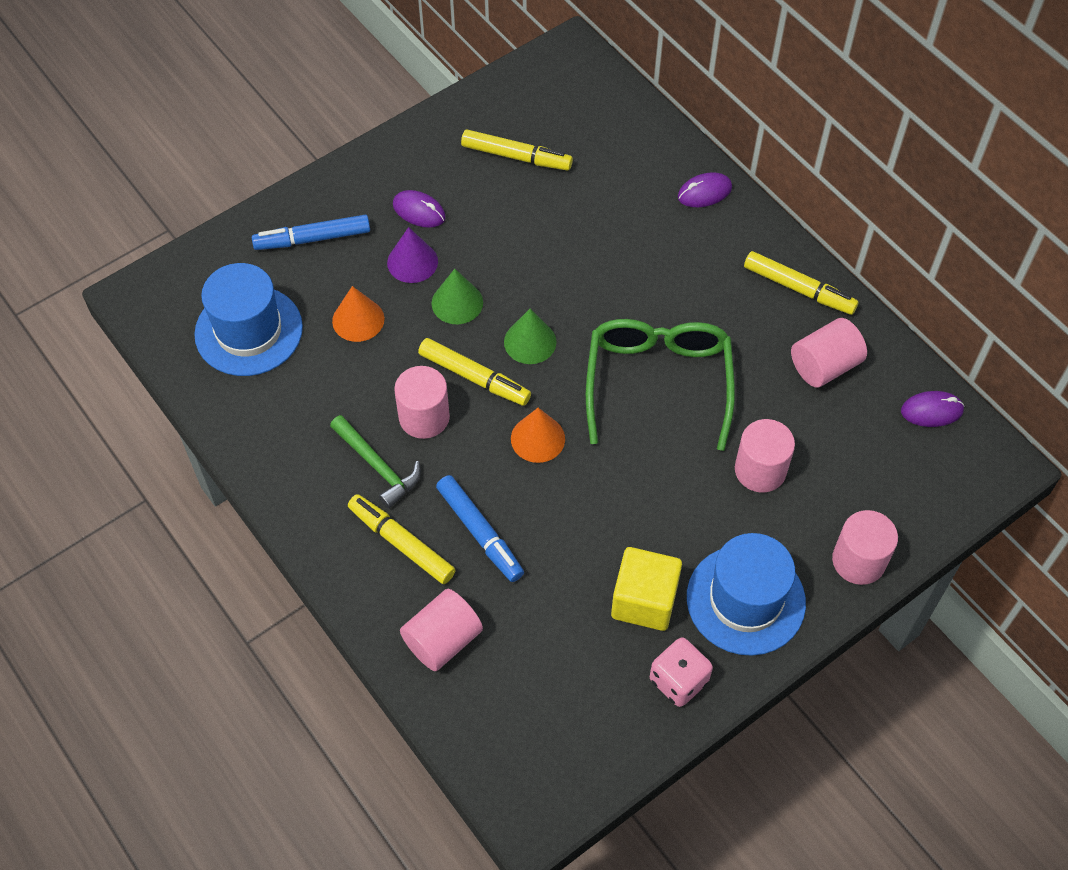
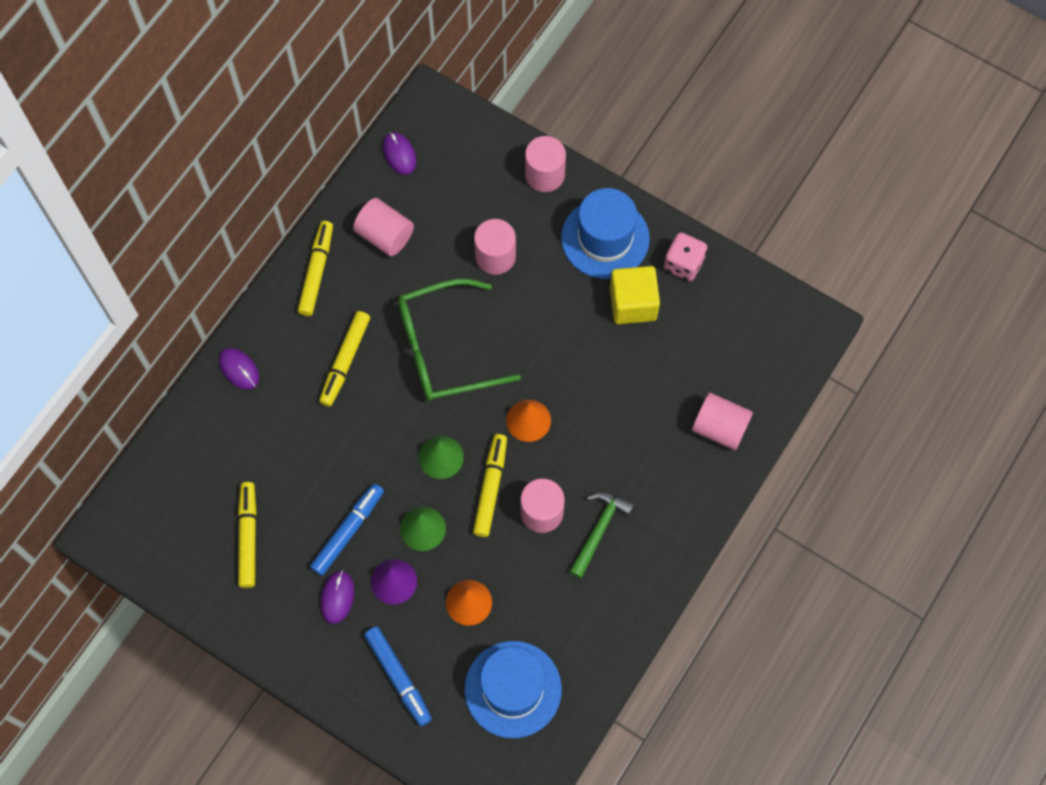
camera: 110 degrees left, 10 degrees up
(401, 543) = (656, 486): yellow marker -> yellow marker (345, 361)
(480, 532) = (625, 433): blue marker -> blue marker (348, 531)

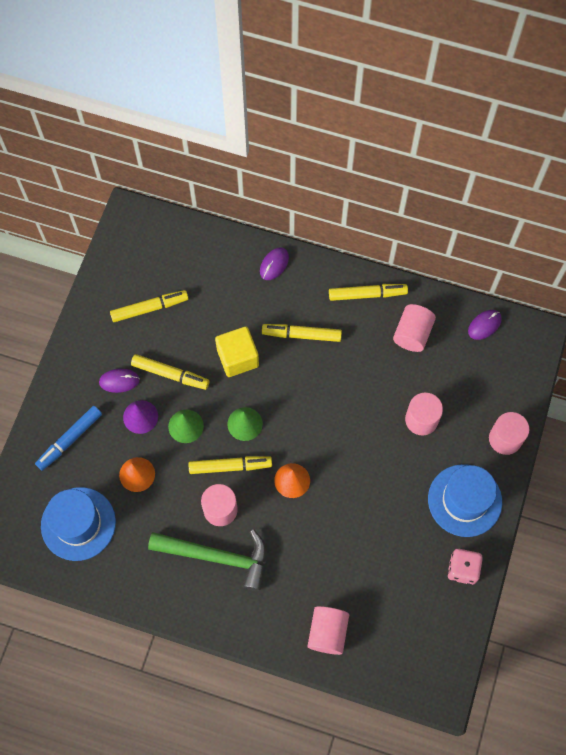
camera: 75 degrees right, 0 degrees up
(348, 531) = (170, 374): blue marker -> yellow marker
(444, 349) = (332, 402): green glasses -> none
(599, 530) = (217, 556): green hammer -> green hammer, size x1.59
(633, 303) = (414, 536): yellow cube -> yellow cube (238, 358)

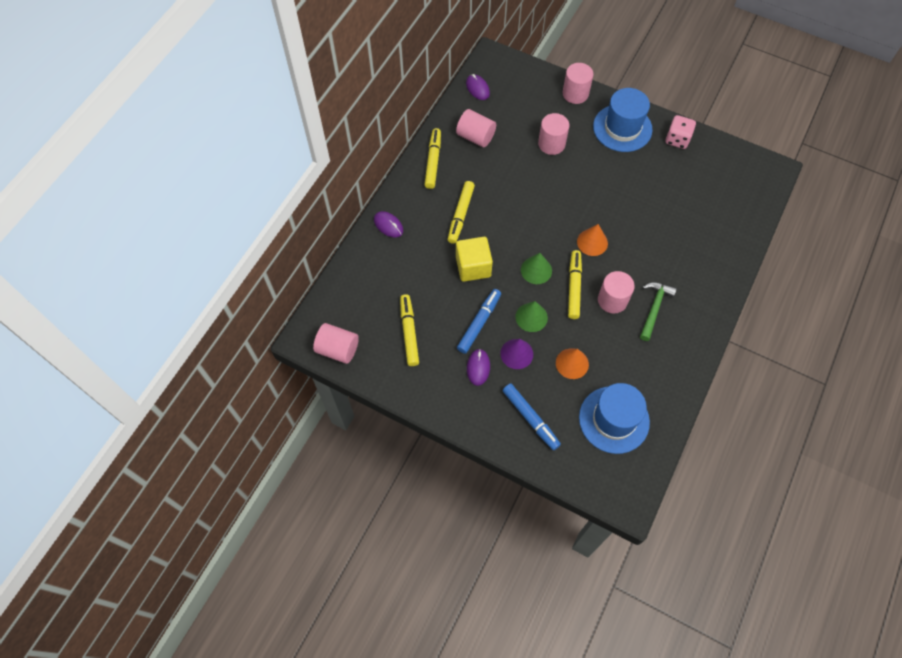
camera: 80 degrees left, 5 degrees down
(170, 374) = (479, 323): yellow marker -> blue marker
(217, 556) = (654, 308): green hammer -> green hammer, size x0.63
(327, 632) = (723, 237): pink cylinder -> pink cylinder (338, 349)

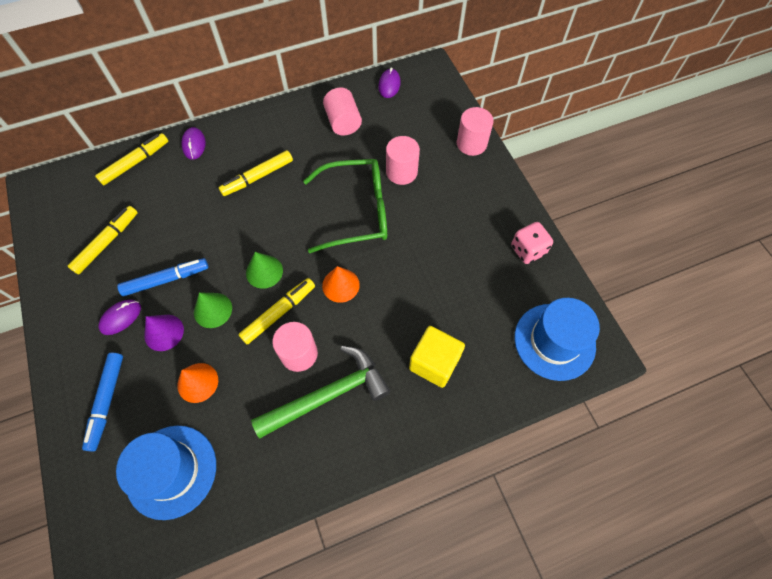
camera: 40 degrees right, 0 degrees up
(338, 349) = (44, 214): pink cylinder -> none
(433, 161) = (286, 119): yellow marker -> yellow marker (135, 162)
(473, 267) = (217, 228): yellow cube -> yellow cube (434, 363)
(551, 190) = (357, 211): none -> green glasses
(622, 128) = (483, 202): blue hat -> blue hat (554, 341)
(654, 308) = (328, 395): green hammer -> green hammer, size x1.59

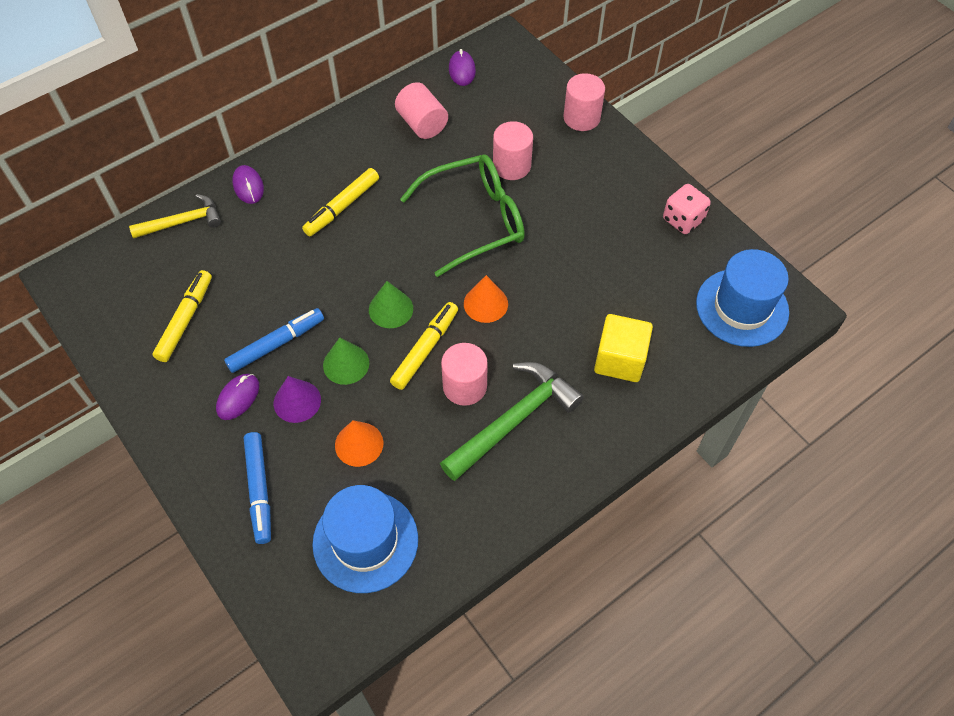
camera: 15 degrees left, 5 degrees down
(135, 162) = (182, 222): yellow marker -> yellow hammer

